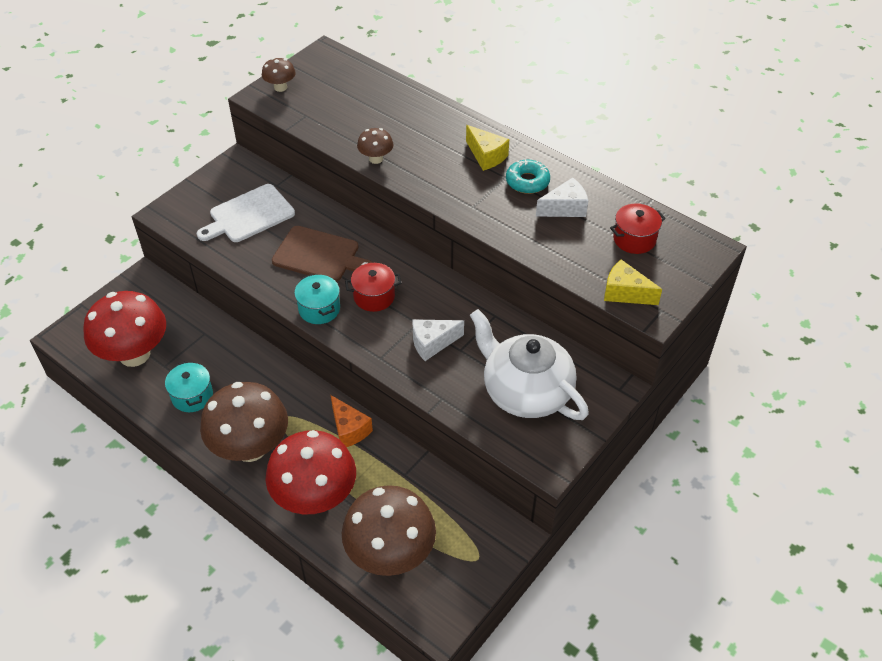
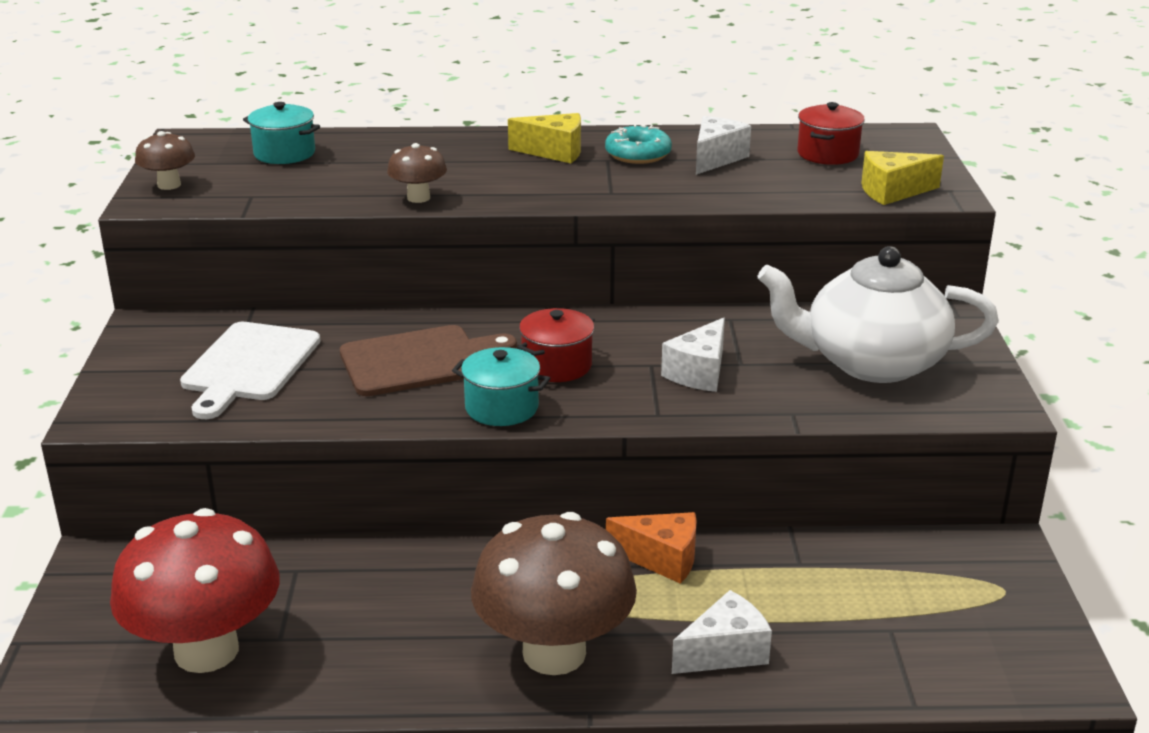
camera: 40 degrees left, 20 degrees down
(192, 396) = (378, 647): turquoise pot -> turquoise pot (284, 153)
(315, 497) = (725, 652): red mushroom -> white cheese
(390, 554) = (906, 649): brown mushroom -> none

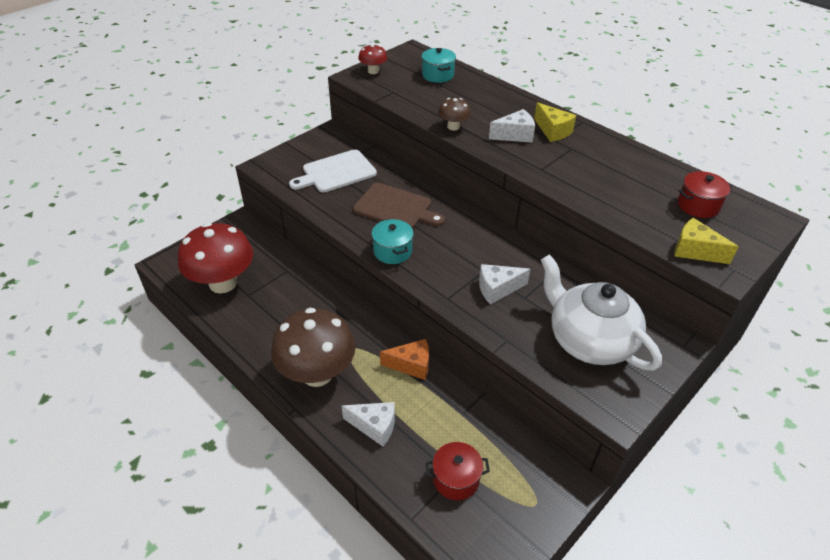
camera: 45 degrees right, 15 degrees up
(169, 185) = (373, 71): brown mushroom -> red mushroom
(557, 365) = (443, 245): red pot -> red pot (456, 479)
(638, 154) = (591, 153): turquoise donut -> none
(662, 559) = (411, 365): orange cheese -> orange cheese turned 60 degrees counterclockwise
(716, 158) = (628, 176): white cheese -> white cheese (515, 135)

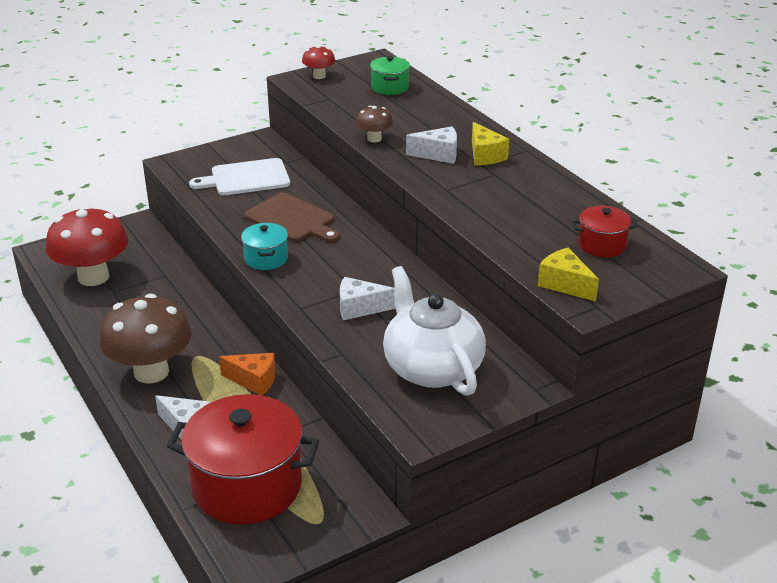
camera: 15 degrees right, 10 degrees down
(438, 75) = (389, 87): turquoise pot -> green pot
(456, 479) = (247, 486): red pot -> red pot, size x2.13

